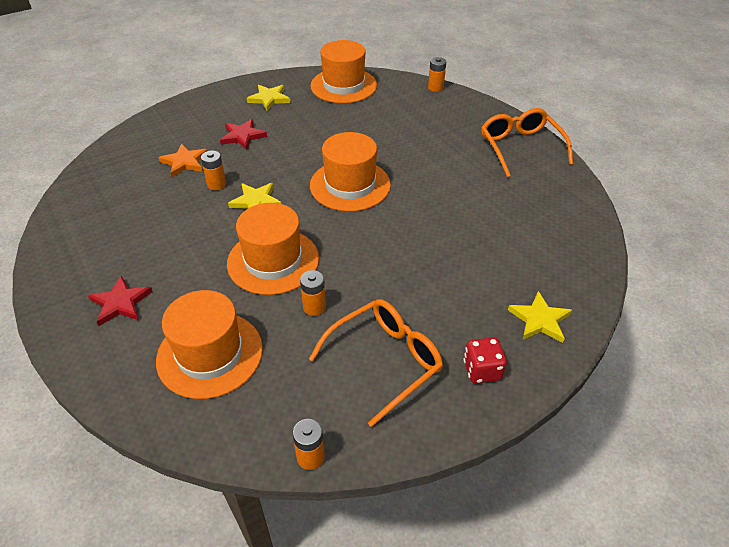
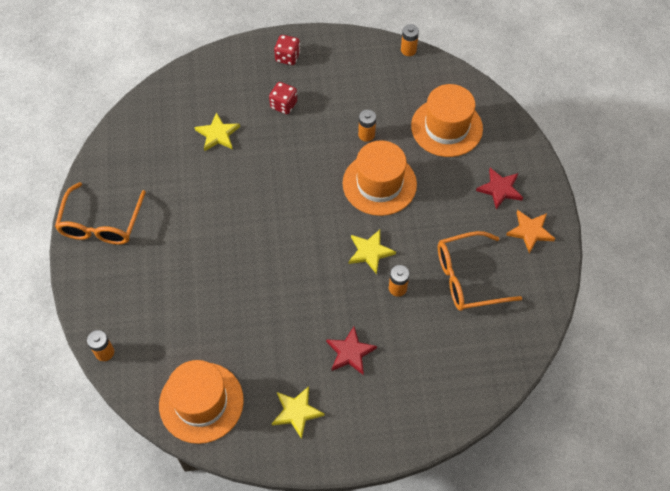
camera: 155 degrees left, 15 degrees up
(185, 162) = (419, 333): orange star -> orange star (530, 231)
(350, 185) = (281, 239): orange hat -> none
(385, 361) = (340, 83): orange glasses -> orange glasses (467, 278)
(439, 305) = (283, 105): none -> red dice
(540, 320) = (228, 72): yellow star -> yellow star (217, 134)

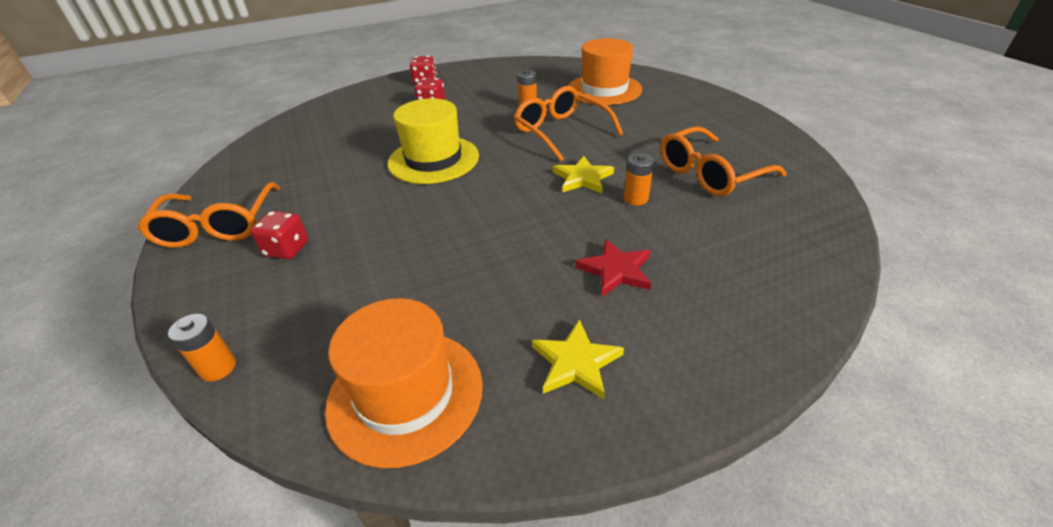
camera: 15 degrees left, 20 degrees down
(146, 264) = (287, 249): none -> red dice
(217, 134) = (364, 134): yellow star -> none
(265, 190) = (433, 159): none -> yellow hat
(379, 184) = (561, 131): orange hat -> orange glasses
(408, 50) = (538, 60): orange battery -> none
(500, 189) = (687, 112): red star -> none
(530, 231) = (743, 130): orange star -> none

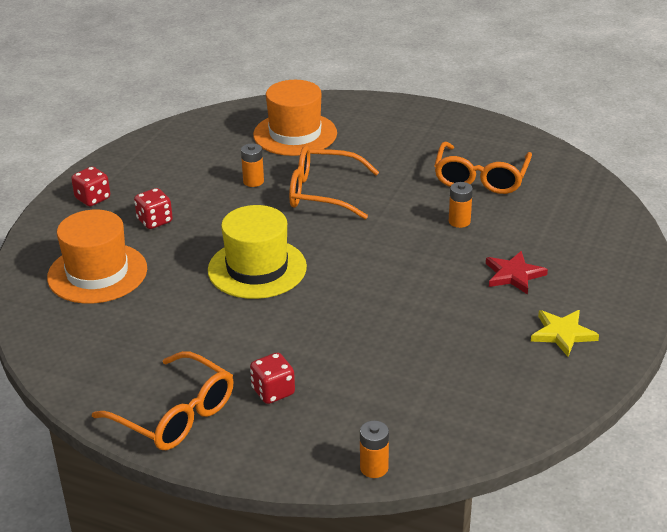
camera: 45 degrees left, 5 degrees down
(405, 394) = (503, 403): orange hat -> orange hat (97, 273)
(582, 178) = (401, 224): yellow star -> none

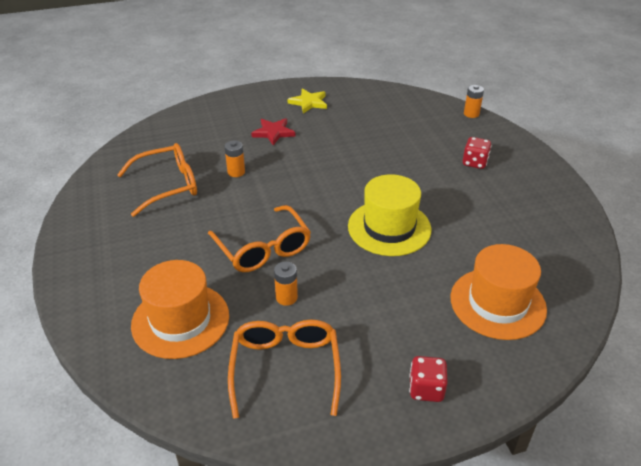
camera: 130 degrees left, 5 degrees up
(155, 221) = (404, 319): red dice -> none
(175, 415) = (538, 184): orange glasses -> orange glasses (285, 368)

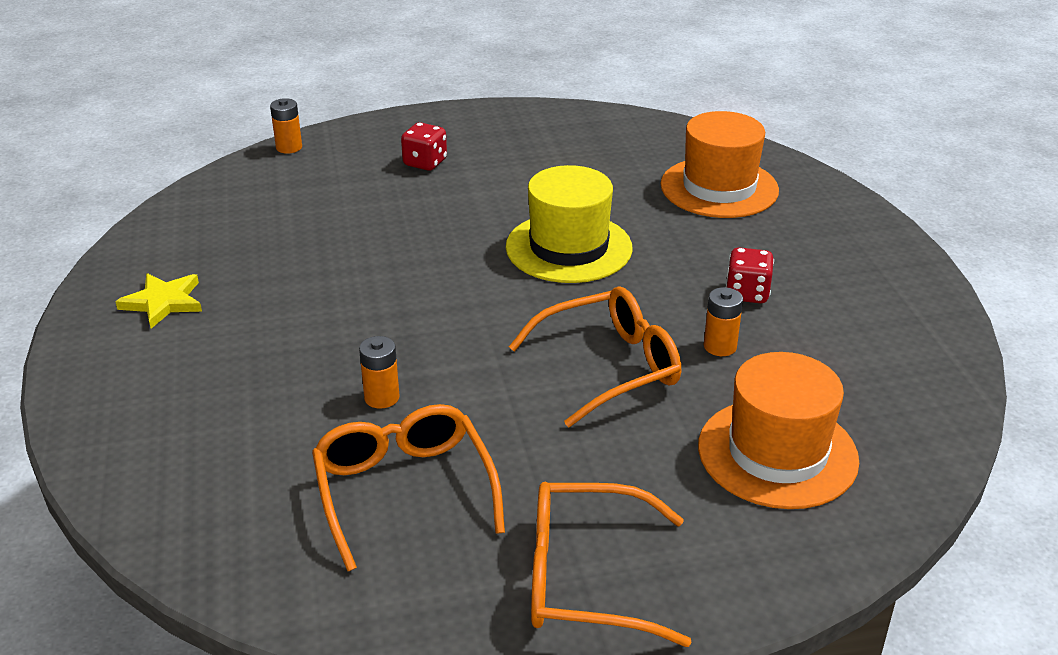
camera: 85 degrees left, 5 degrees down
(273, 133) = (258, 349): red star -> none
(285, 368) = (852, 351): orange glasses -> orange glasses (586, 578)
(426, 389) = (862, 250): red dice -> red dice (747, 293)

